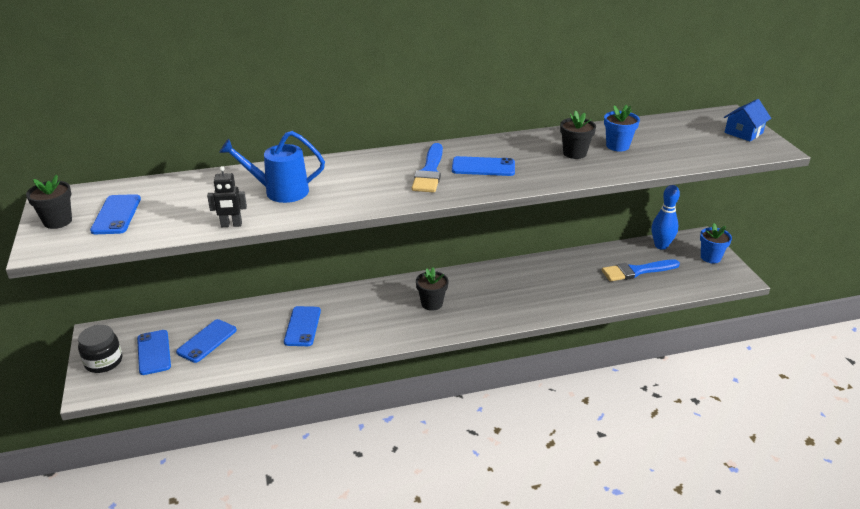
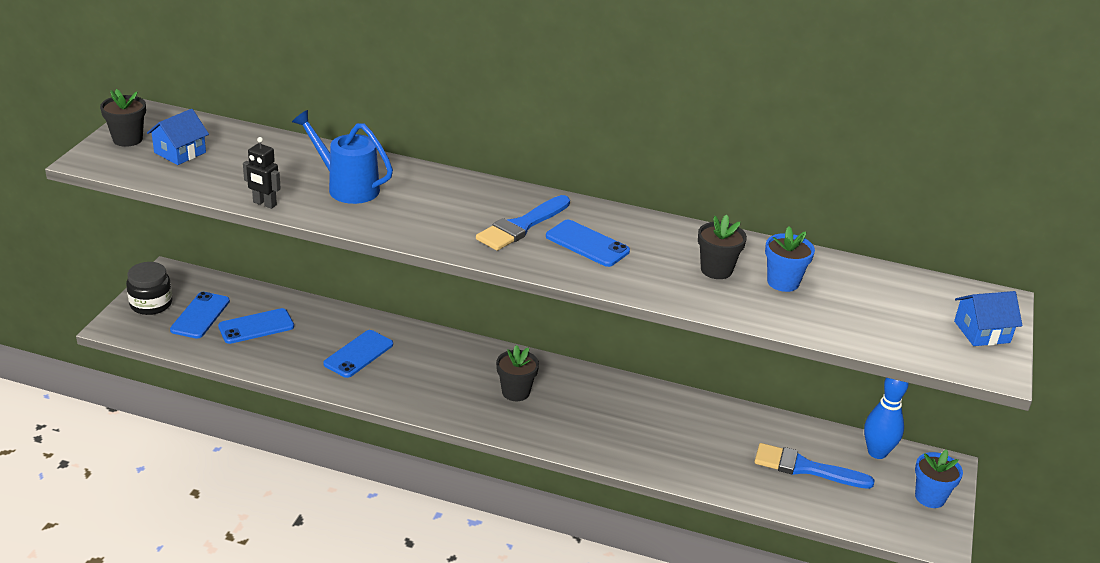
camera: 30 degrees right, 0 degrees up
(116, 215) = (180, 152): blue phone -> blue house

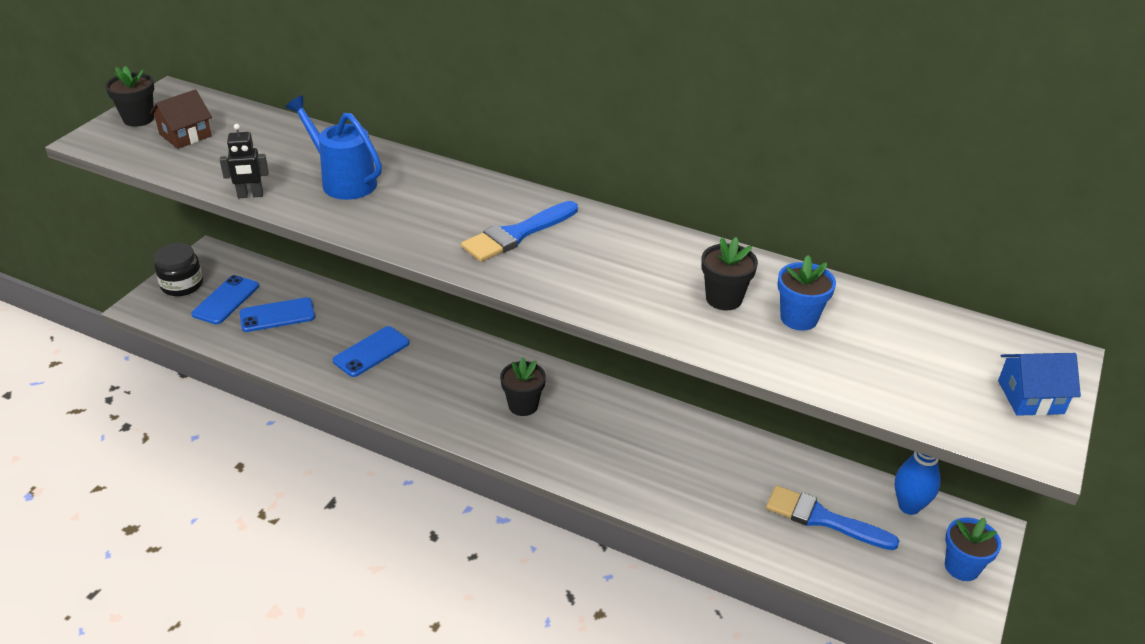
camera: 10 degrees right, 5 degrees up
(180, 152) = (185, 135): blue house -> brown house
(264, 204) = (250, 195): black robot -> black robot turned 45 degrees counterclockwise
(587, 244) = (584, 259): blue phone -> none

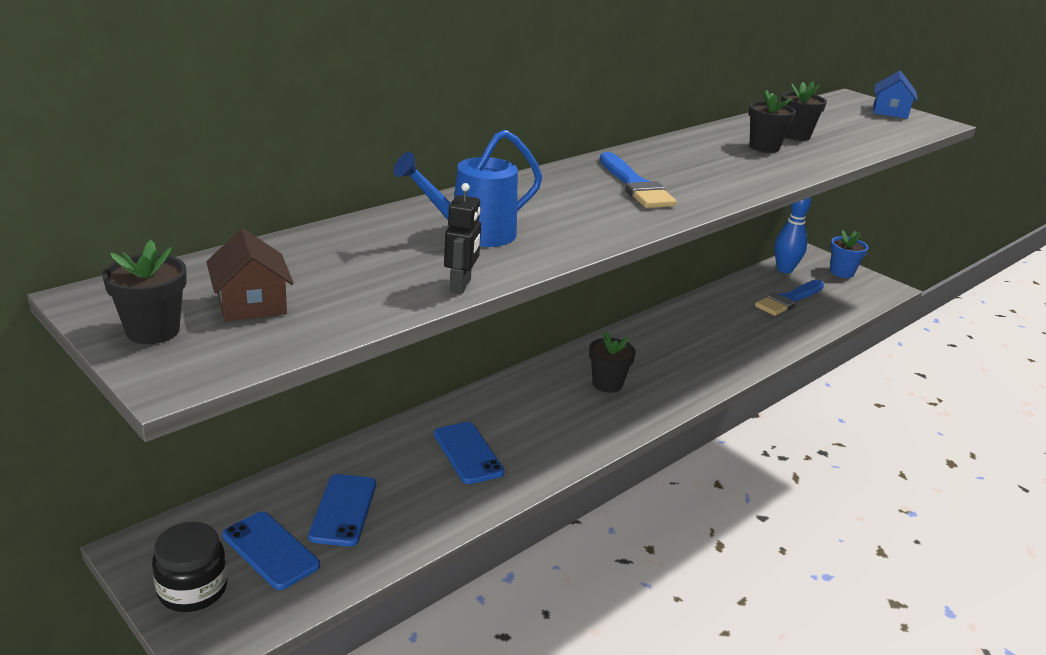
camera: 70 degrees left, 10 degrees down
(799, 318) = (795, 136): blue flower pot -> black flower pot

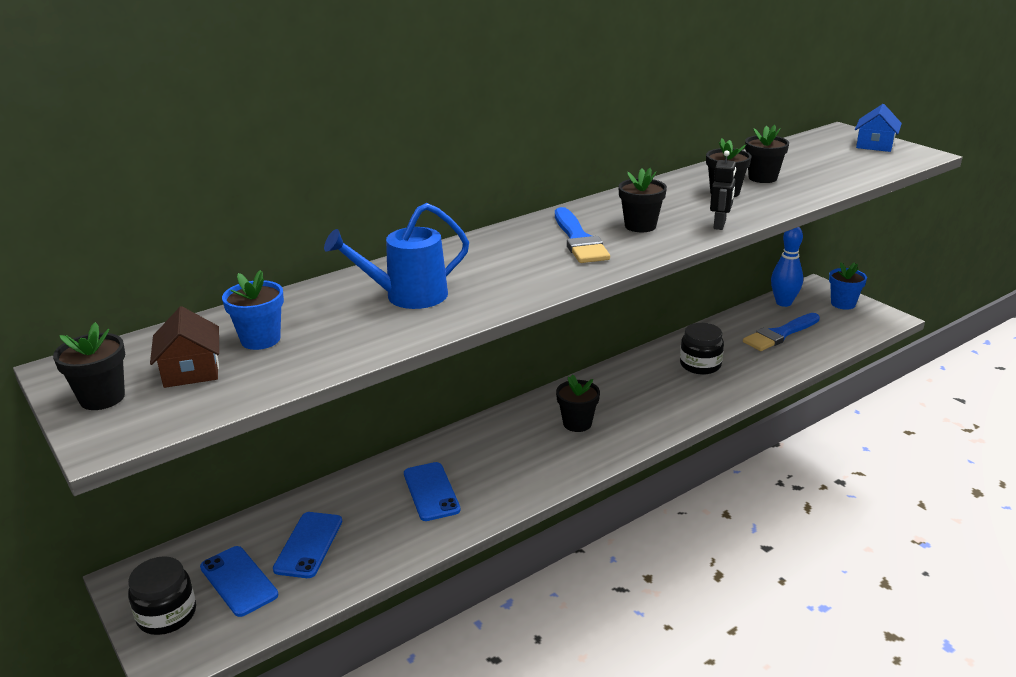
camera: 10 degrees right, 0 degrees up
(322, 273) = (260, 339): none -> blue flower pot
(461, 286) = (378, 348): black robot -> black robot (720, 225)
(692, 175) = (640, 226): none -> black flower pot
(718, 328) = (700, 365): none -> black jar

